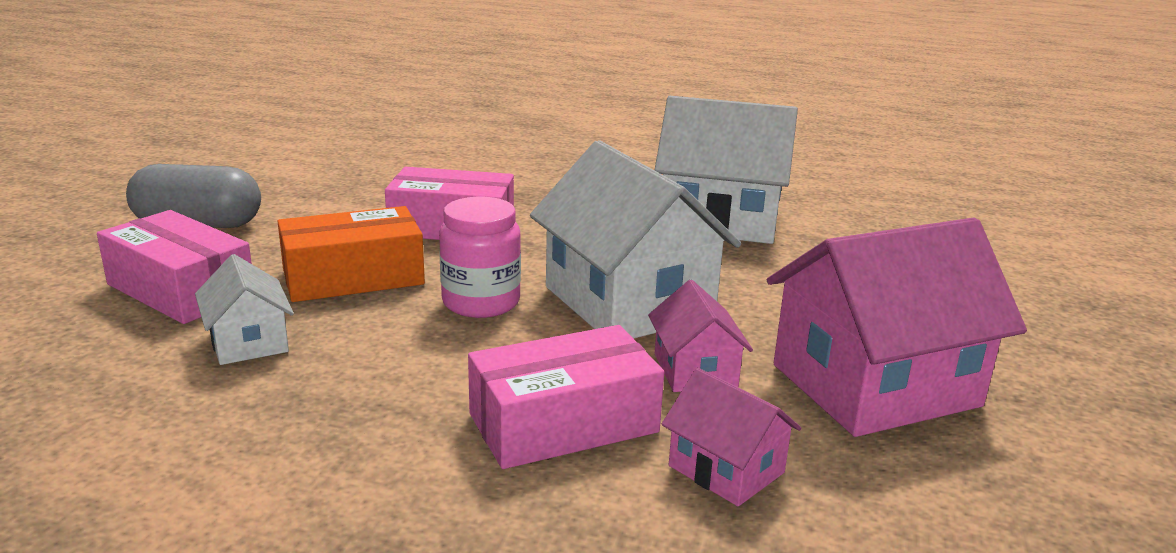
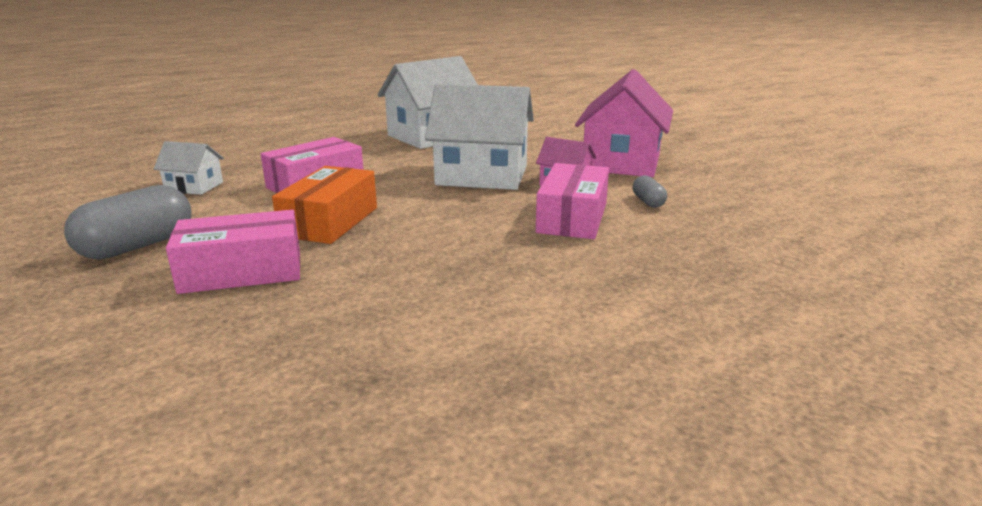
camera: 50 degrees left, 0 degrees up
(249, 341) = (361, 266): white house -> white house (194, 187)
(481, 302) = (424, 202): pink jar -> none
(726, 469) = (648, 202): pink house -> grey capsule

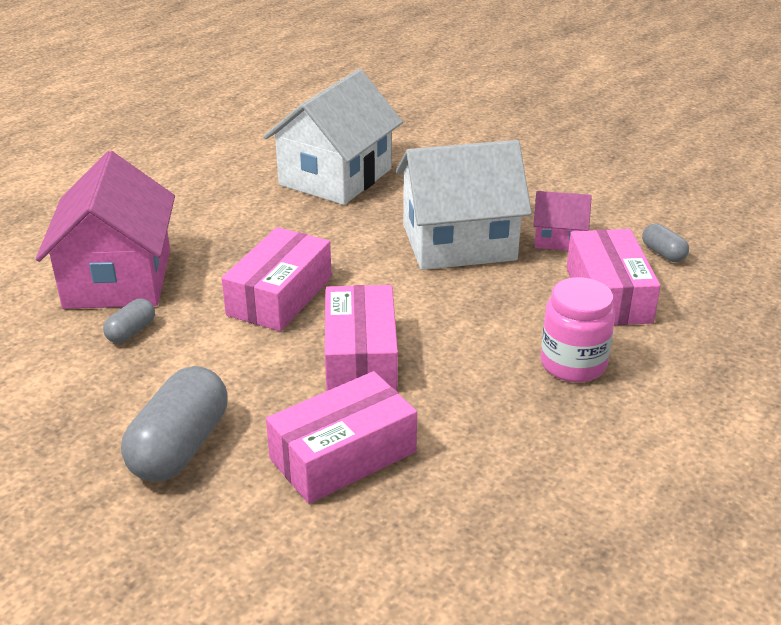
camera: 20 degrees left, 10 degrees up
(194, 187) = (131, 332): white house -> grey capsule
(330, 221) = (360, 357): orange box -> pink box
(494, 252) = (573, 364): none -> pink jar
(622, 162) = (590, 189): pink house -> pink house (118, 278)

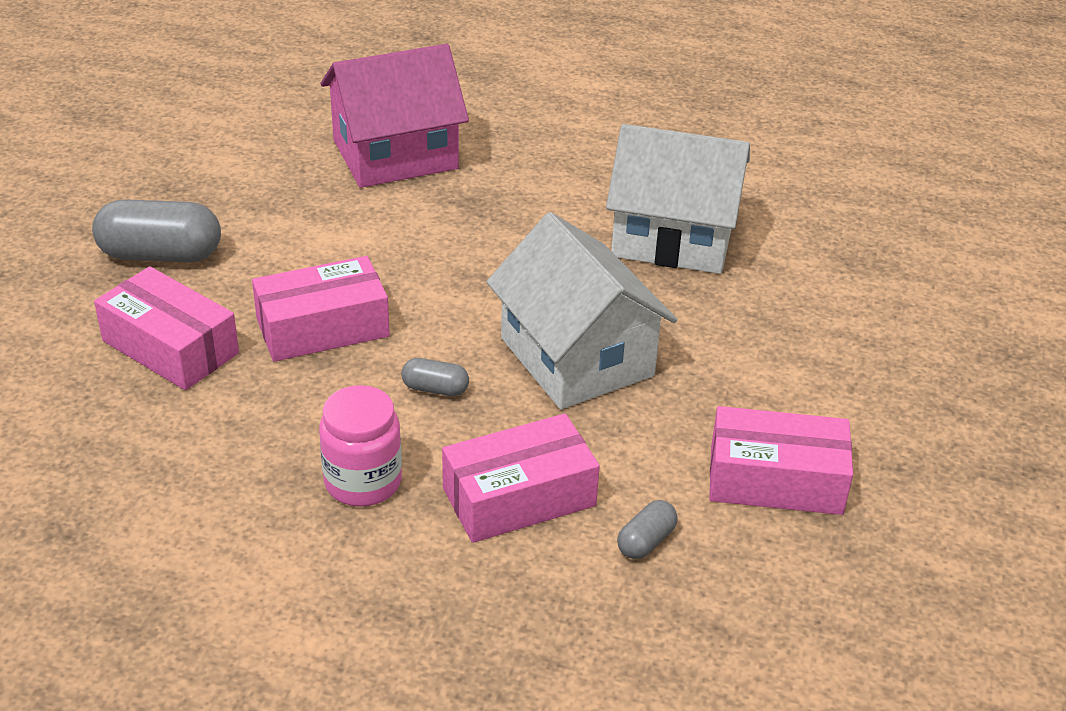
camera: 70 degrees right, 5 degrees up
(131, 332) = (313, 185): grey capsule -> grey capsule (435, 389)
(280, 296) = (407, 254): pink box -> pink box (775, 480)
(558, 239) = (630, 439): pink house -> none

